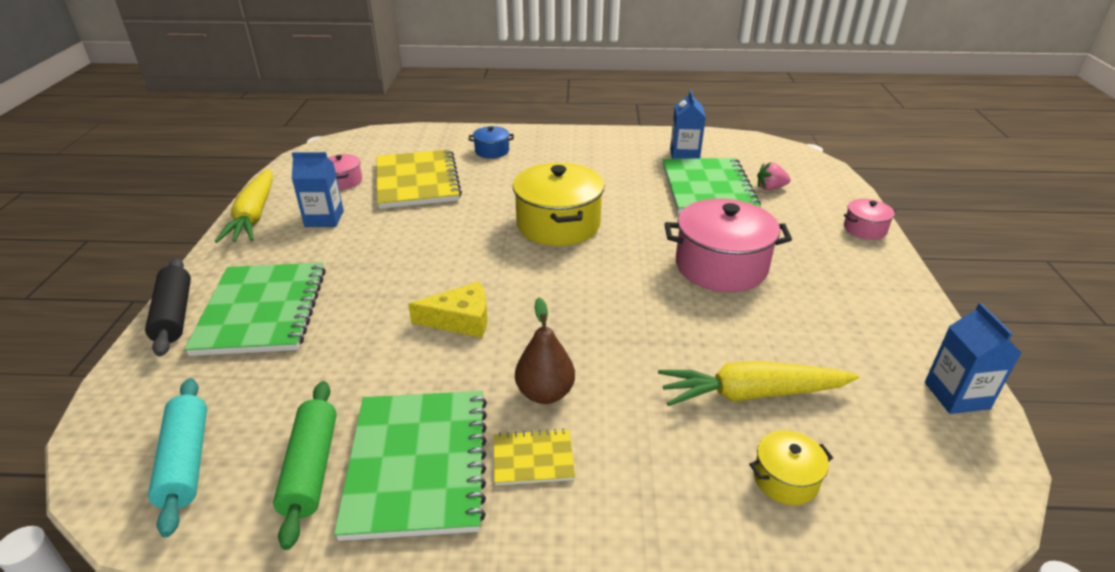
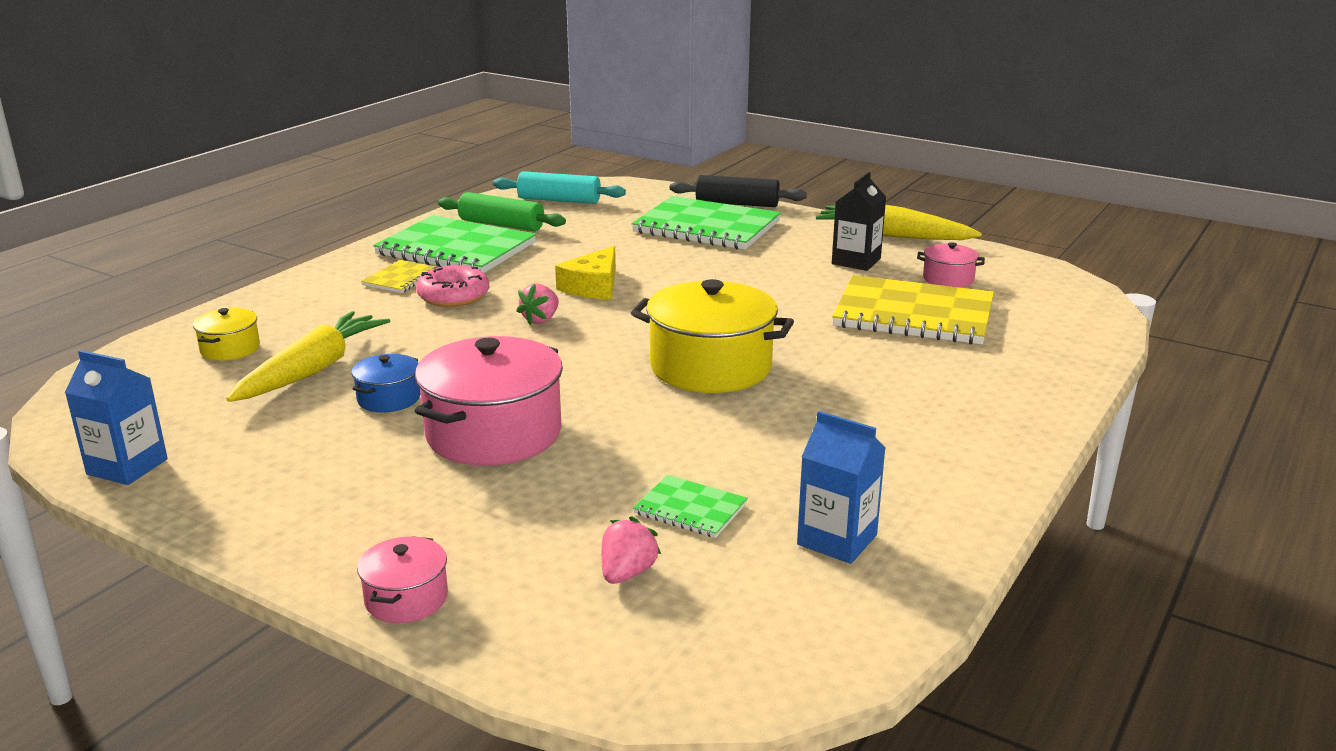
camera: 120 degrees right, 10 degrees down
(324, 218) = (856, 261): blue carton -> black carton
(492, 151) = (981, 376): blue pot -> blue pot (389, 398)
(545, 393) = (453, 296): brown pear -> pink donut
(550, 319) = (541, 319): none -> pink strawberry
(707, 188) = (690, 509): green notebook -> green notebook, size x0.47

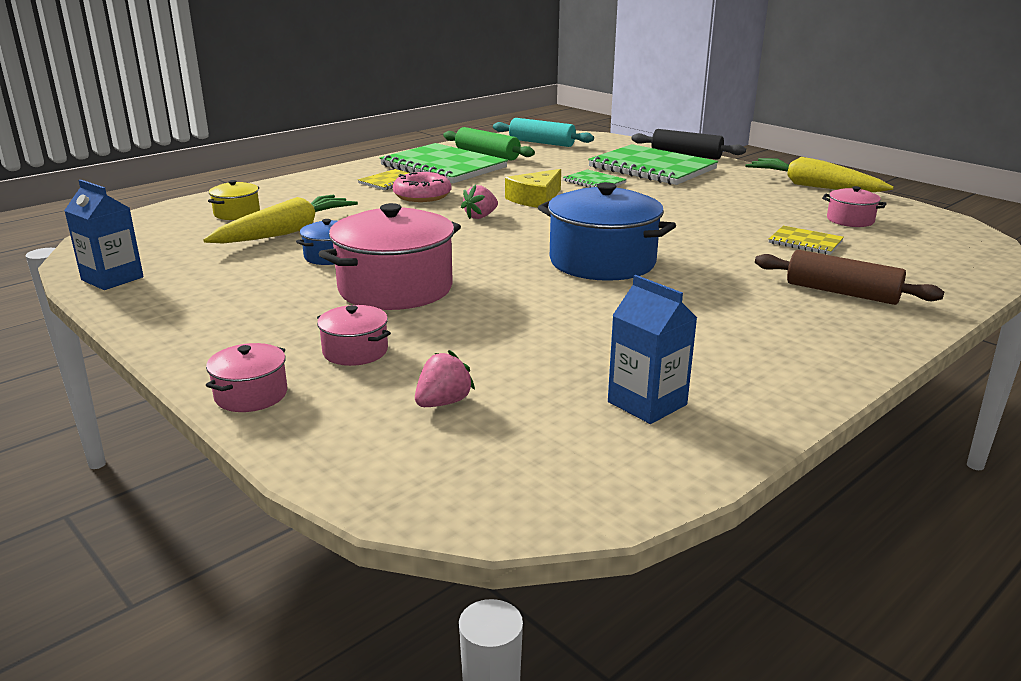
camera: 15 degrees right, 0 degrees up
(494, 524) = (355, 351): none -> pink pot
(690, 509) = (526, 362): green notebook -> green notebook (594, 182)
(710, 367) = (602, 262): yellow pot -> blue pot
(856, 261) = (770, 201): black carton -> none
(913, 314) = (805, 242): yellow notebook -> yellow notebook, size x0.47
(974, 376) = (842, 293): none -> brown rolling pin

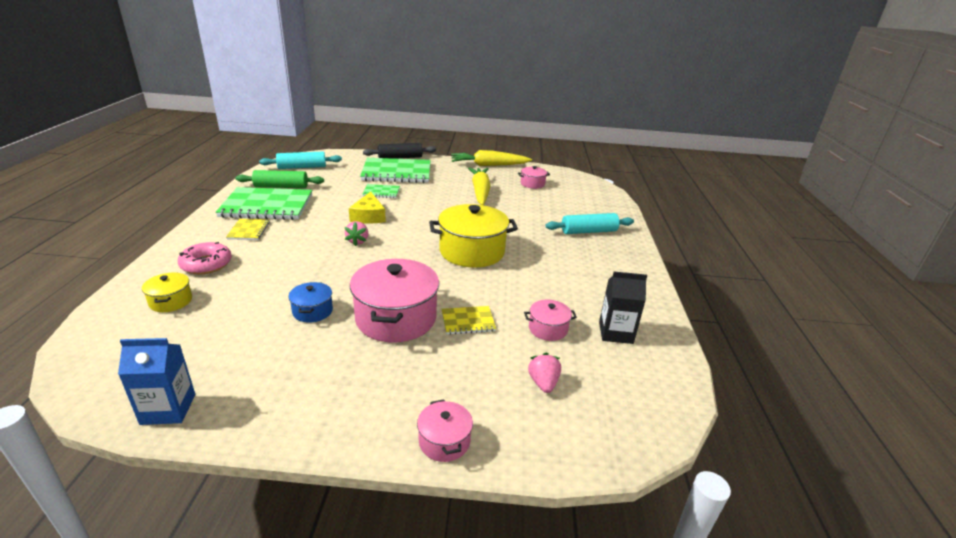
camera: 45 degrees left, 5 degrees up
(286, 232) = (244, 303): yellow carrot -> yellow carrot (480, 191)
(355, 351) = (448, 375): pink pot -> pink pot (548, 329)
(422, 196) = (292, 236): pink donut -> pink donut (206, 264)
(602, 262) = (472, 251): blue pot -> yellow pot
(647, 403) = (615, 332): blue carton -> black carton
(805, 242) = (535, 204): yellow notebook -> yellow notebook (468, 321)
(842, 293) = (588, 231): brown rolling pin -> turquoise rolling pin

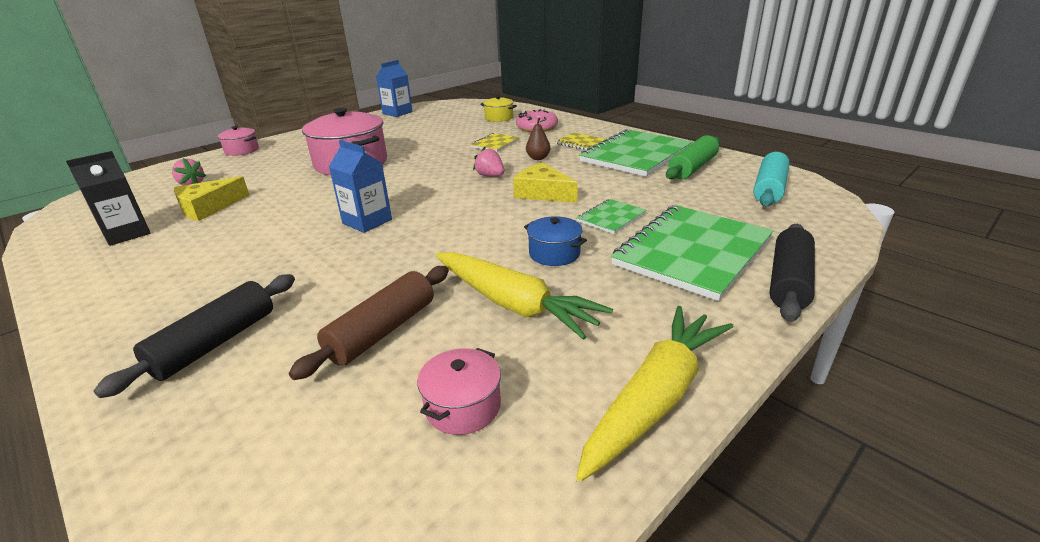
camera: 135 degrees right, 0 degrees up
(302, 236) = (538, 158): none -> brown pear
(312, 311) = (413, 144): blue pot -> blue pot (554, 253)
(468, 321) = (290, 183): yellow notebook -> yellow notebook (495, 144)
(472, 251) = (367, 221): yellow pot -> blue carton
(530, 206) = (382, 331): none -> brown rolling pin
(548, 329) = (208, 208): pink pot -> yellow cheese
(588, 231) = (215, 343): turquoise rolling pin -> black rolling pin

